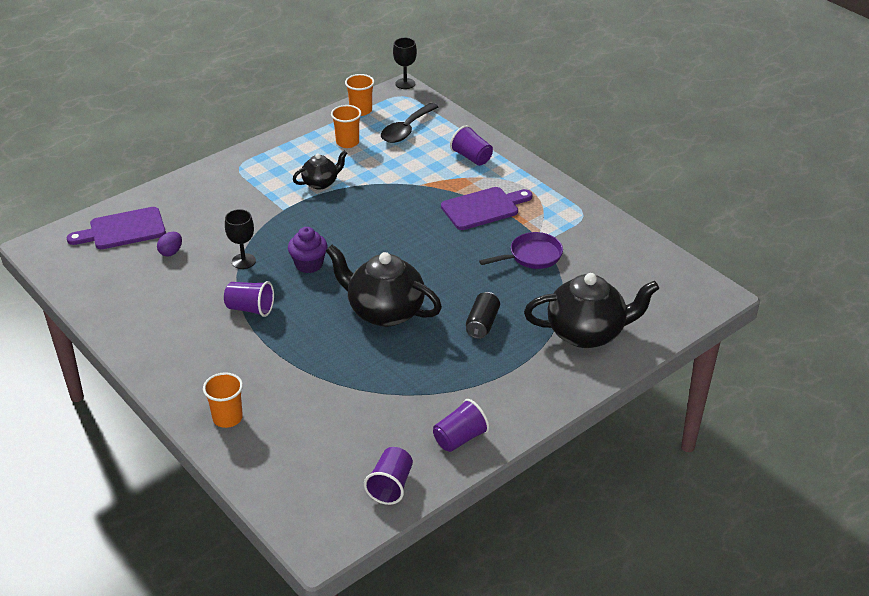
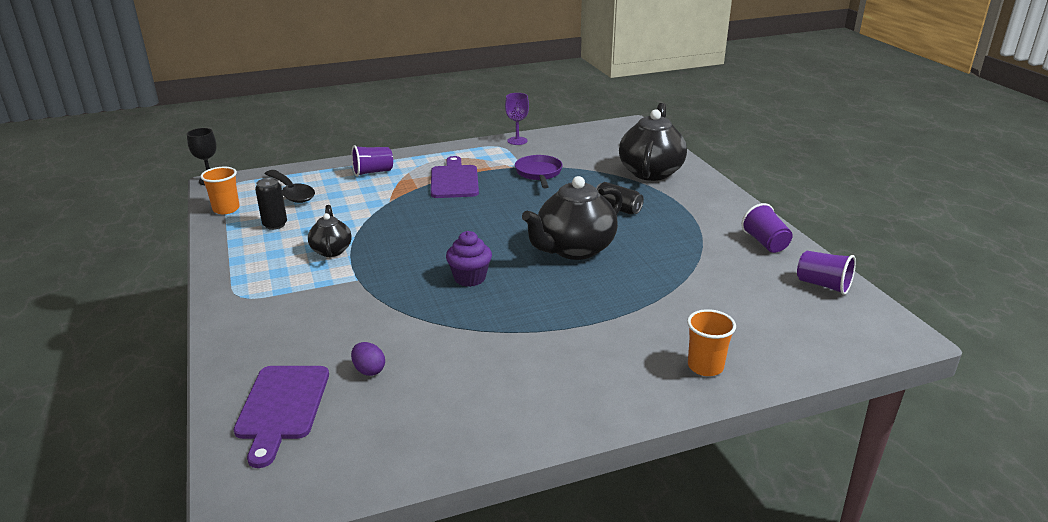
camera: 70 degrees left, 10 degrees down
(243, 261) = (431, 318): black goblet -> none
(250, 309) = (522, 325): purple cup -> none
(347, 142) = (275, 225): orange cup -> black can
(605, 223) = (517, 141): none -> purple goblet

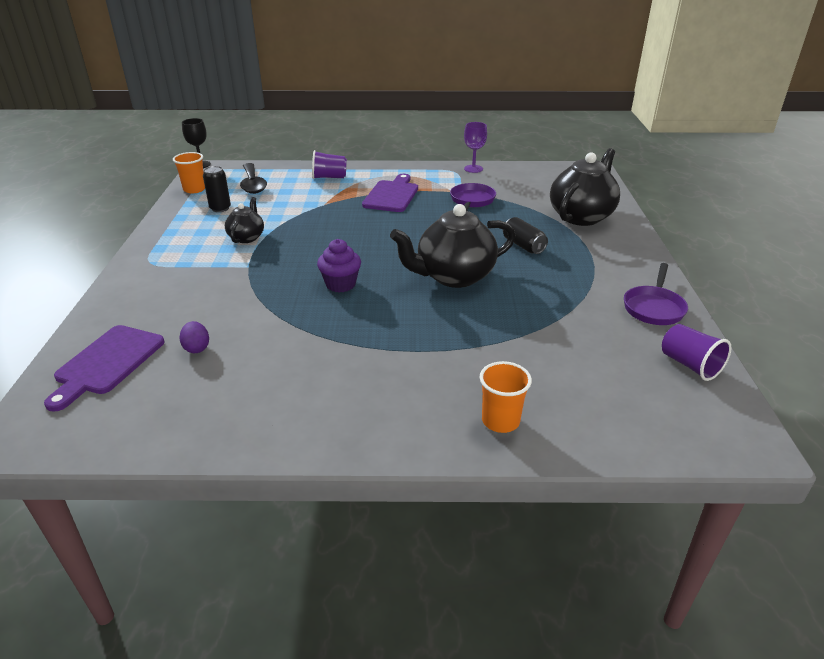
camera: 20 degrees right, 5 degrees up
(765, 243) = (653, 308): purple cup -> purple pan

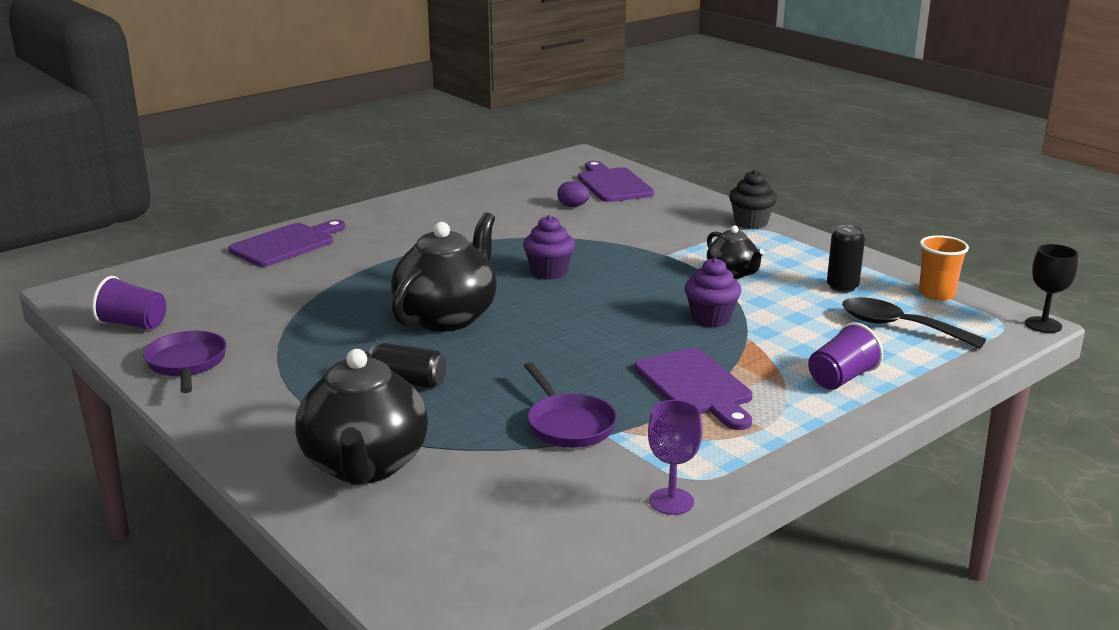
camera: 140 degrees right, 10 degrees down
(140, 268) = (751, 223): none -> black cupcake
(319, 218) = (711, 319): none -> purple cupcake
(500, 421) = (286, 244): orange cup -> purple cutting board

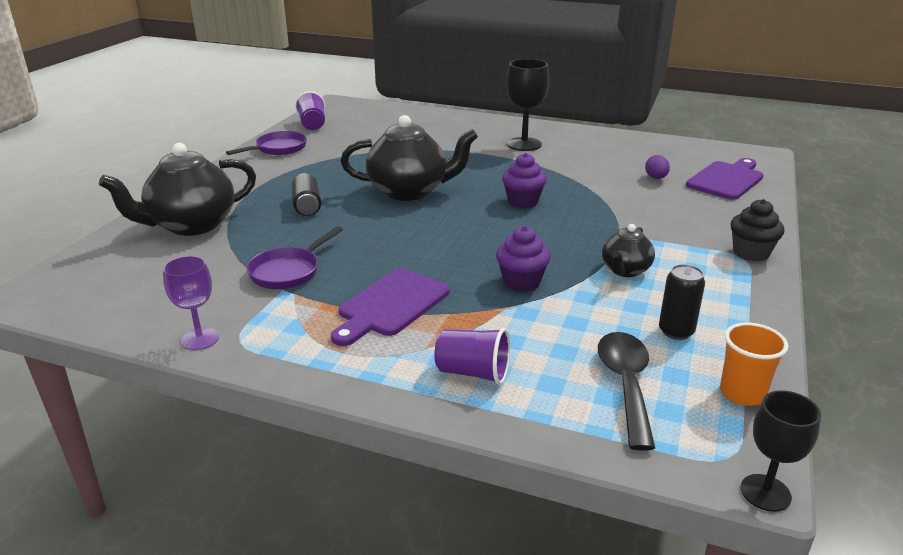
camera: 60 degrees right, 5 degrees up
(286, 244) = (457, 123): purple cutting board -> none
(407, 231) = (524, 144): none -> black goblet

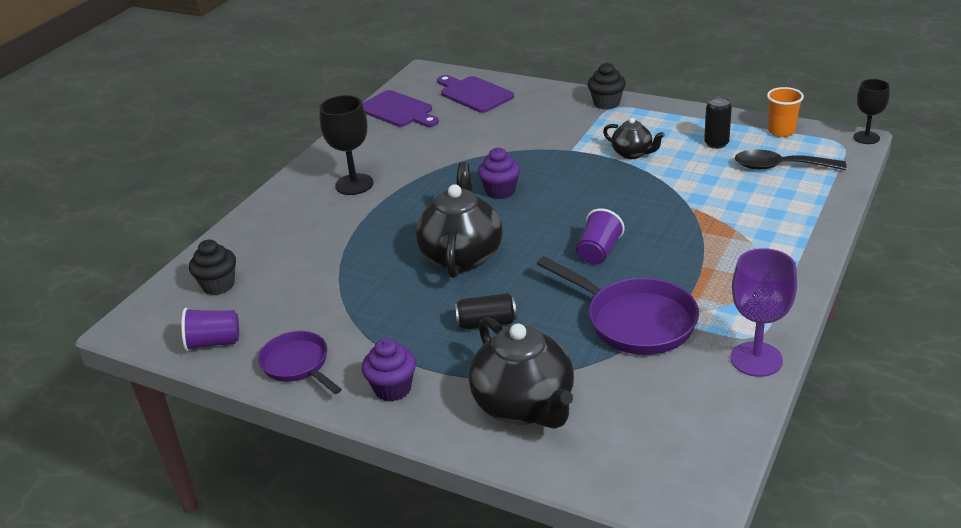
camera: 80 degrees left, 5 degrees up
(200, 339) = (756, 359): purple goblet -> purple goblet, size x1.53
(288, 271) = (635, 321): purple pan -> purple pan, size x1.57
(379, 118) = (218, 285): none -> black cupcake
(391, 305) = (691, 260): purple cutting board -> purple cutting board (398, 110)
(473, 372) = (779, 222): purple cup -> purple cup (598, 252)
(521, 282) = (652, 198): purple cupcake -> purple cupcake (392, 389)
(656, 178) = (462, 123): purple egg -> none

